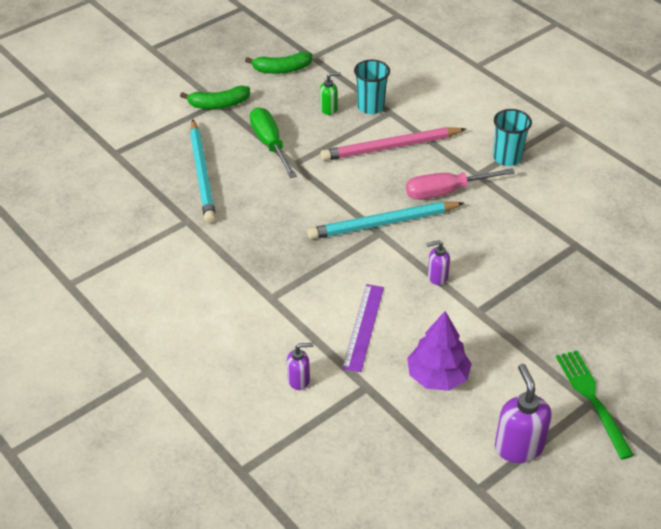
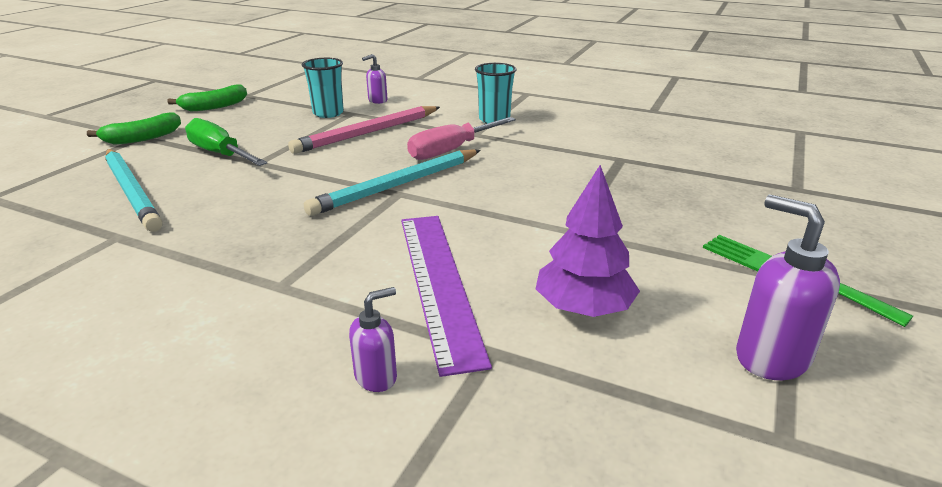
camera: 25 degrees left, 15 degrees down
(329, 109) = (281, 121): green soap dispenser -> none
(363, 327) = (438, 283): purple ruler -> purple ruler, size x1.52
(437, 277) = (497, 213): purple soap dispenser -> purple soap dispenser (377, 101)

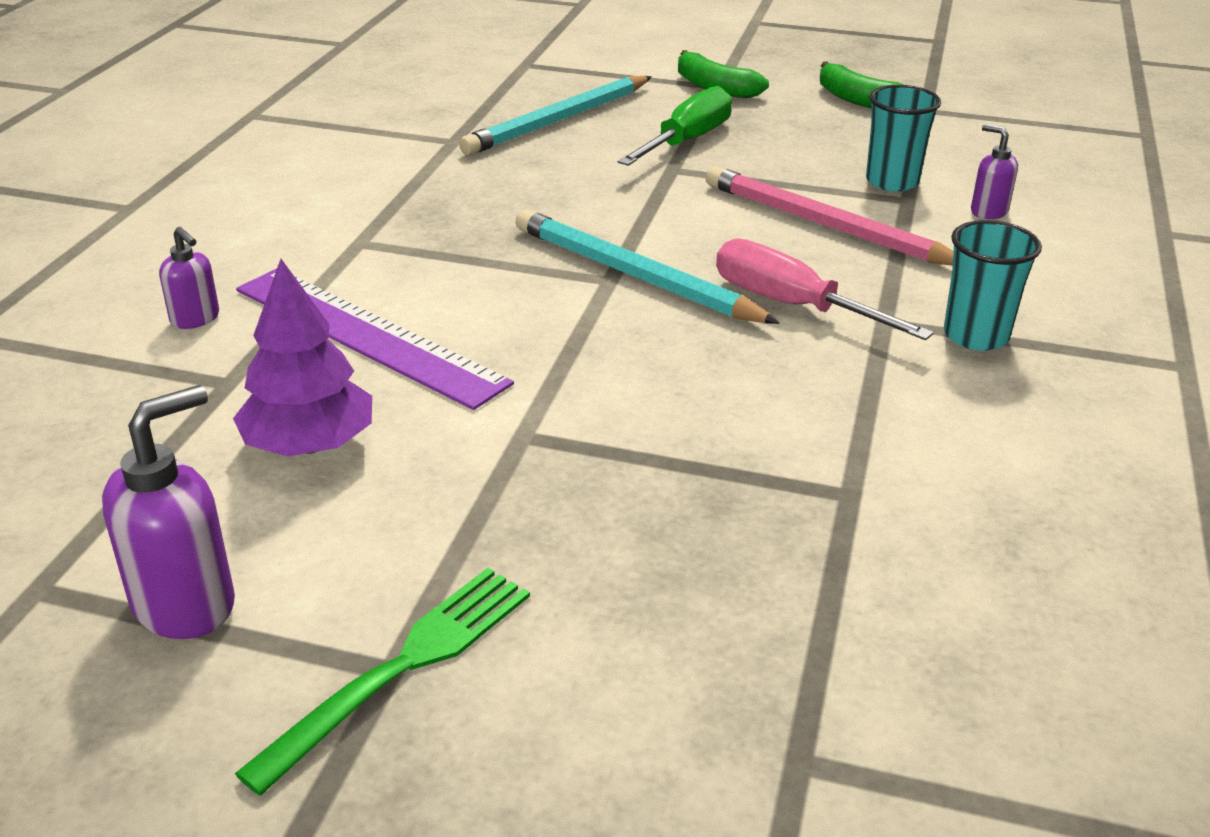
camera: 80 degrees right, 5 degrees up
(438, 283) = (368, 335): purple ruler -> purple ruler turned 60 degrees clockwise

